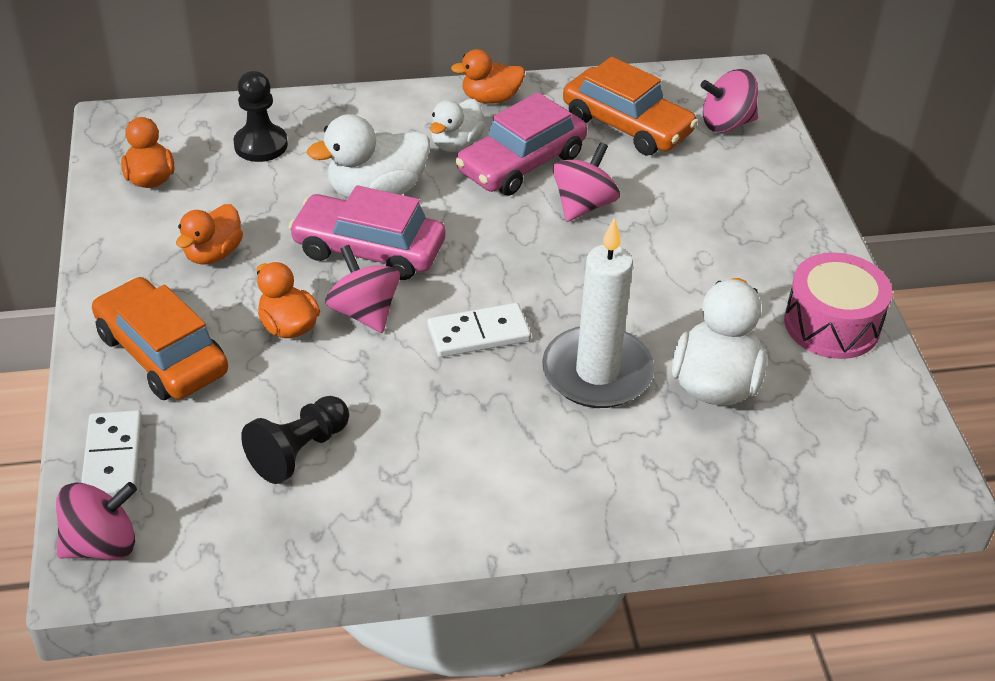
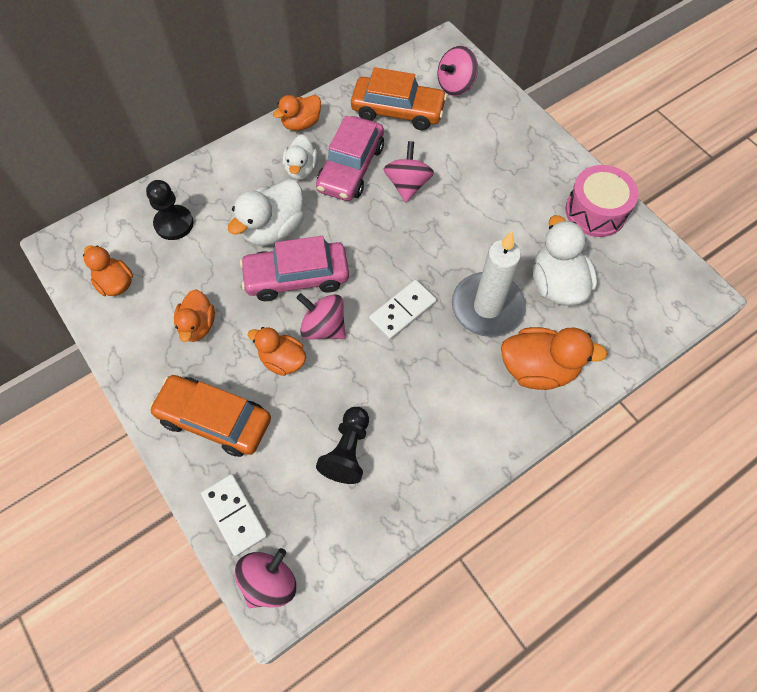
camera: 25 degrees left, 20 degrees up
(619, 466) = (538, 368): none -> orange duck

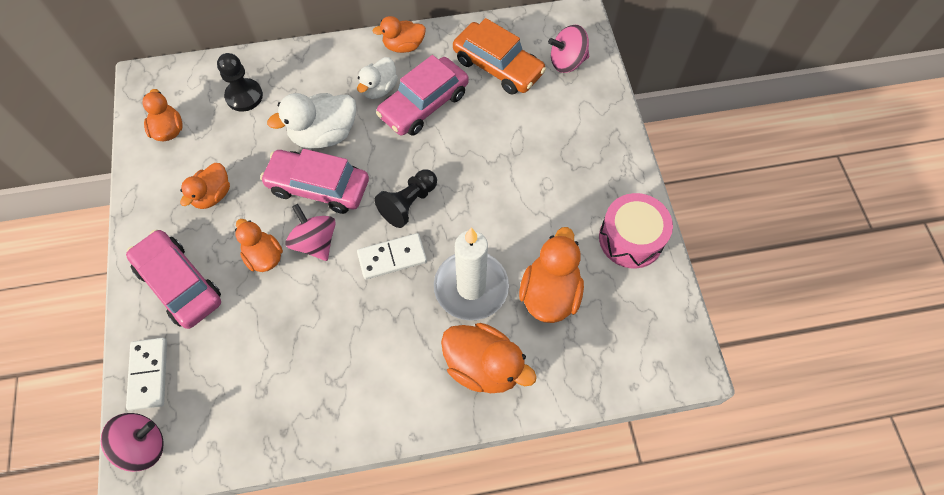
camera: 25 degrees right, 0 degrees up
(214, 419) = (179, 284): orange car -> pink car
(348, 451) = (271, 363): black pawn -> black pawn (408, 203)
(407, 185) = (466, 141): pink spinning top -> none
(556, 284) = (549, 294): white duck -> orange duck

